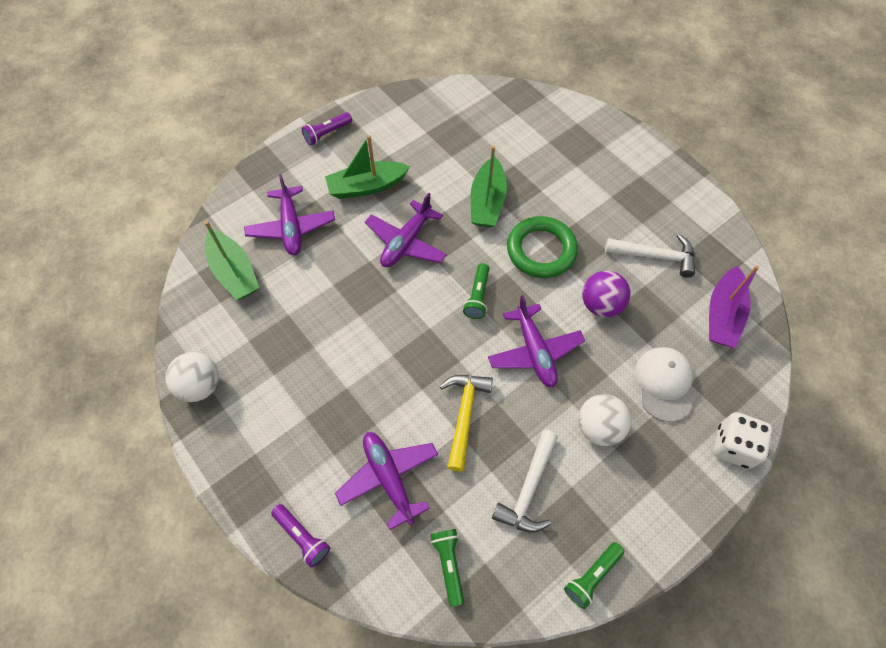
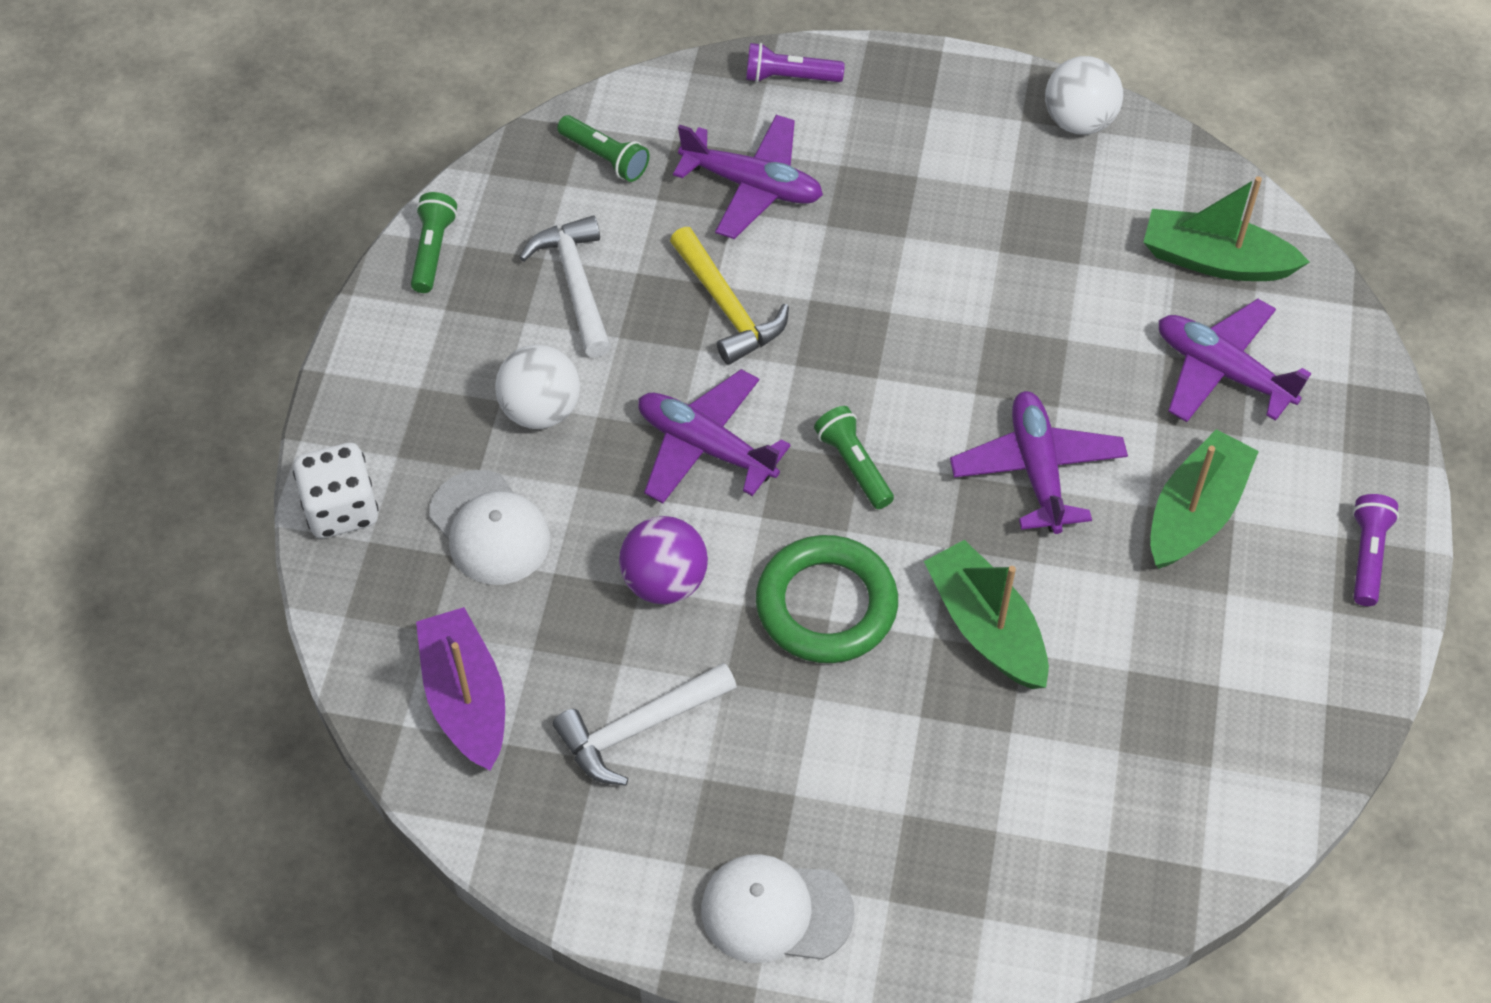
camera: 140 degrees right, 5 degrees down
(649, 167) = (776, 911): none -> white cap

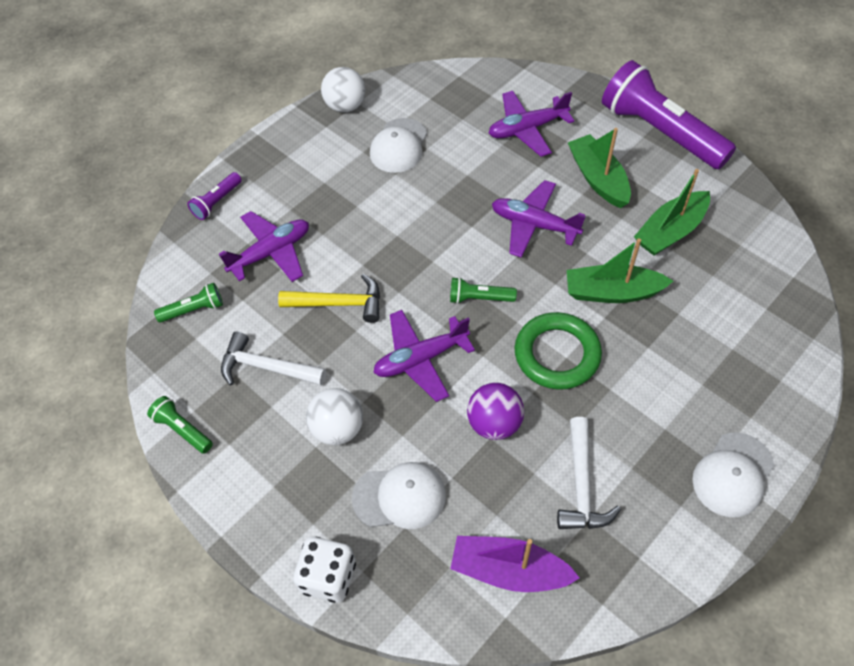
camera: 55 degrees left, 0 degrees up
(1055, 226) = (399, 146): none -> white cap
(1215, 260) = (464, 100): green boat -> green boat (670, 231)
(1367, 556) = (660, 132): purple flashlight -> purple flashlight, size x2.33

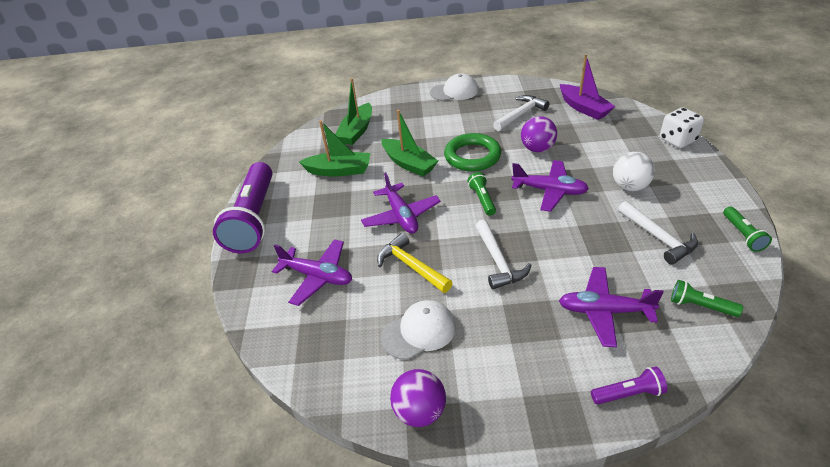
camera: 135 degrees left, 15 degrees down
(339, 303) = (576, 246): yellow hammer -> yellow hammer (411, 266)
(345, 106) = (420, 411): white ball -> purple ball
(395, 239) = (498, 261): none -> white hammer
(399, 497) = (615, 148): white cap -> none
(479, 298) = (482, 199): green flashlight -> green flashlight turned 150 degrees counterclockwise
(598, 179) = (329, 217): green boat -> green boat (357, 131)

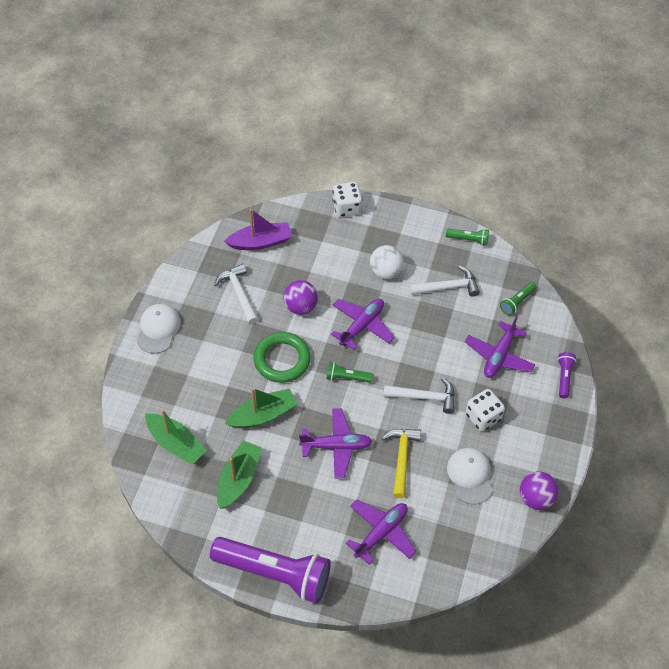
camera: 75 degrees left, 15 degrees up
(411, 266) = (402, 458): yellow hammer -> yellow hammer turned 120 degrees clockwise
(506, 320) = (483, 417): none -> white dice

